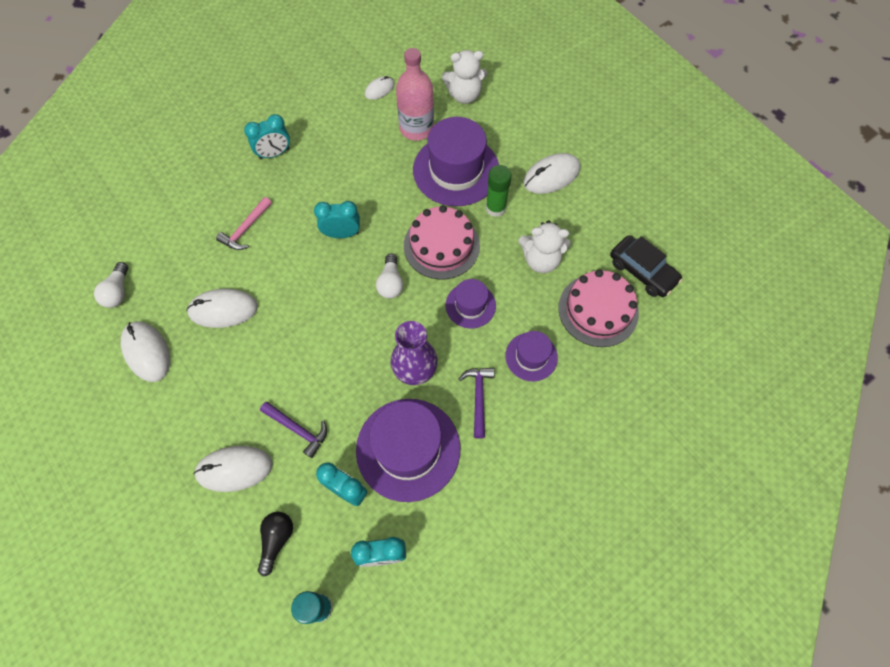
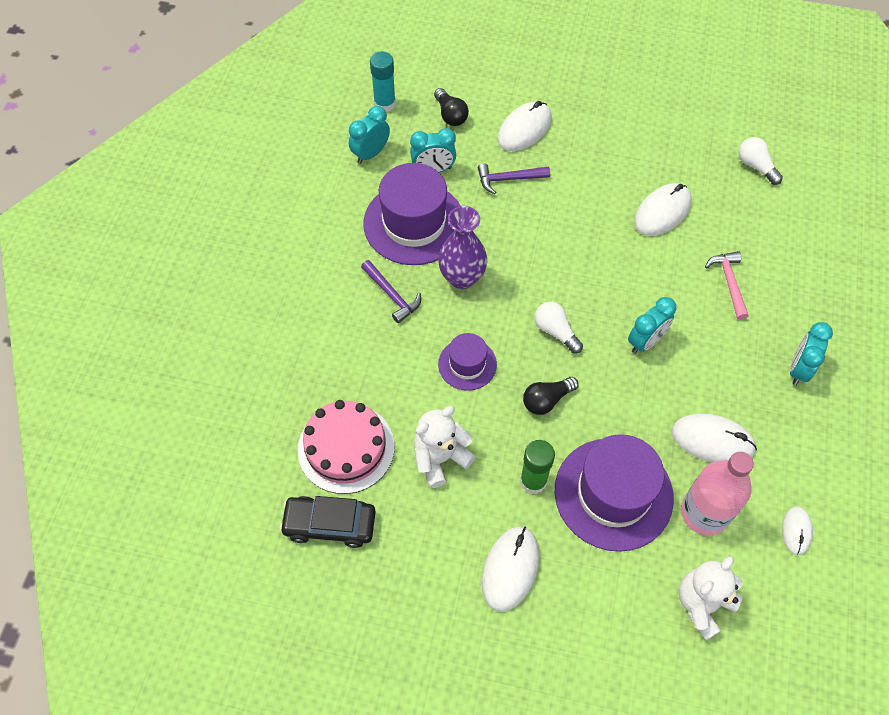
camera: 140 degrees right, 5 degrees down
(147, 352) = (677, 147): white mouse -> white mouse (712, 440)
(441, 245) = (546, 400): pink cake -> black light bulb
(531, 356) = (375, 359): purple hat -> none

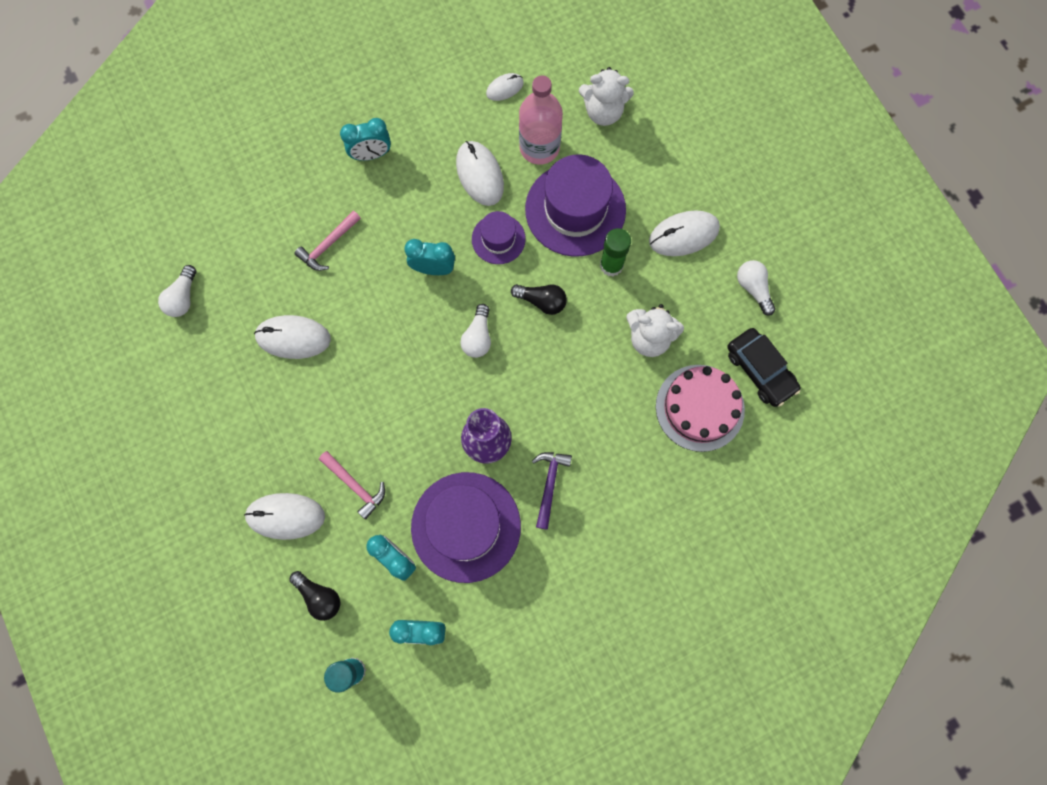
camera: 130 degrees left, 15 degrees up
(405, 586) = (753, 288): none -> white light bulb
(450, 115) = (319, 596): black light bulb -> black light bulb turned 105 degrees clockwise
(467, 364) = (560, 378): purple hat -> purple hat (498, 239)
(508, 179) = (355, 486): purple hammer -> pink hammer

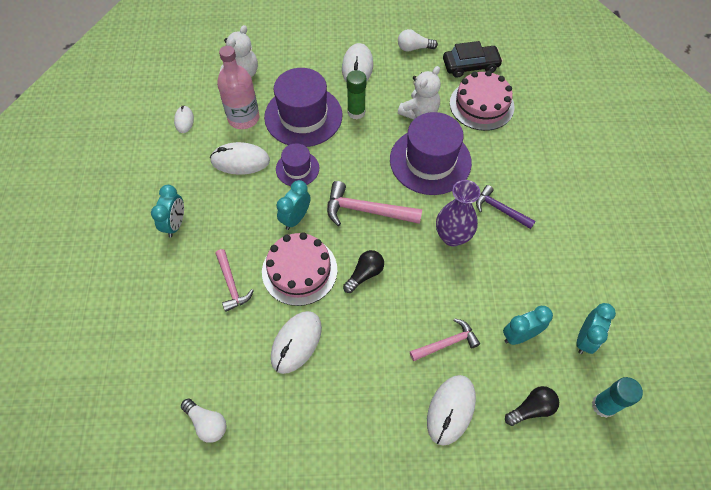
camera: 65 degrees left, 15 degrees down
(373, 302) = (299, 270): none -> pink cake
(466, 527) = (512, 276): purple hat -> purple hat (430, 161)
(478, 337) = (366, 210): white light bulb -> pink hammer
(542, 301) = (360, 161): black light bulb -> black light bulb (365, 274)

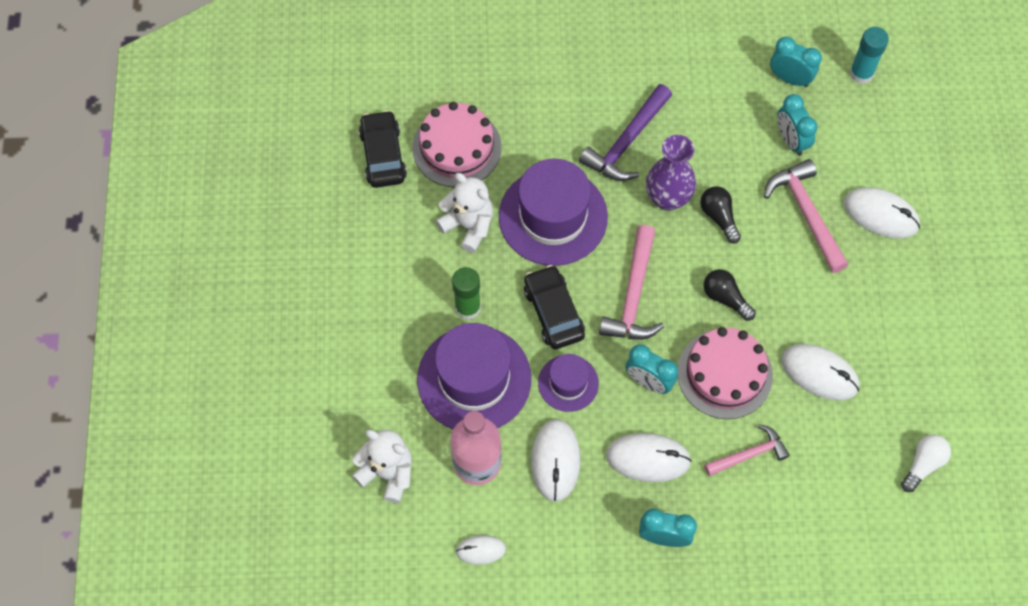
camera: 90 degrees left, 5 degrees up
(352, 160) = (553, 312): none -> black car
(357, 67) = (379, 306): white mouse -> white mouse (648, 458)
(414, 48) = (344, 227): white light bulb -> none
(447, 343) = (806, 213): pink hammer -> pink hammer, size x1.55
(500, 209) = (626, 142): purple hammer -> purple hammer, size x1.55
(531, 409) = (871, 139): black light bulb -> black light bulb (719, 217)

